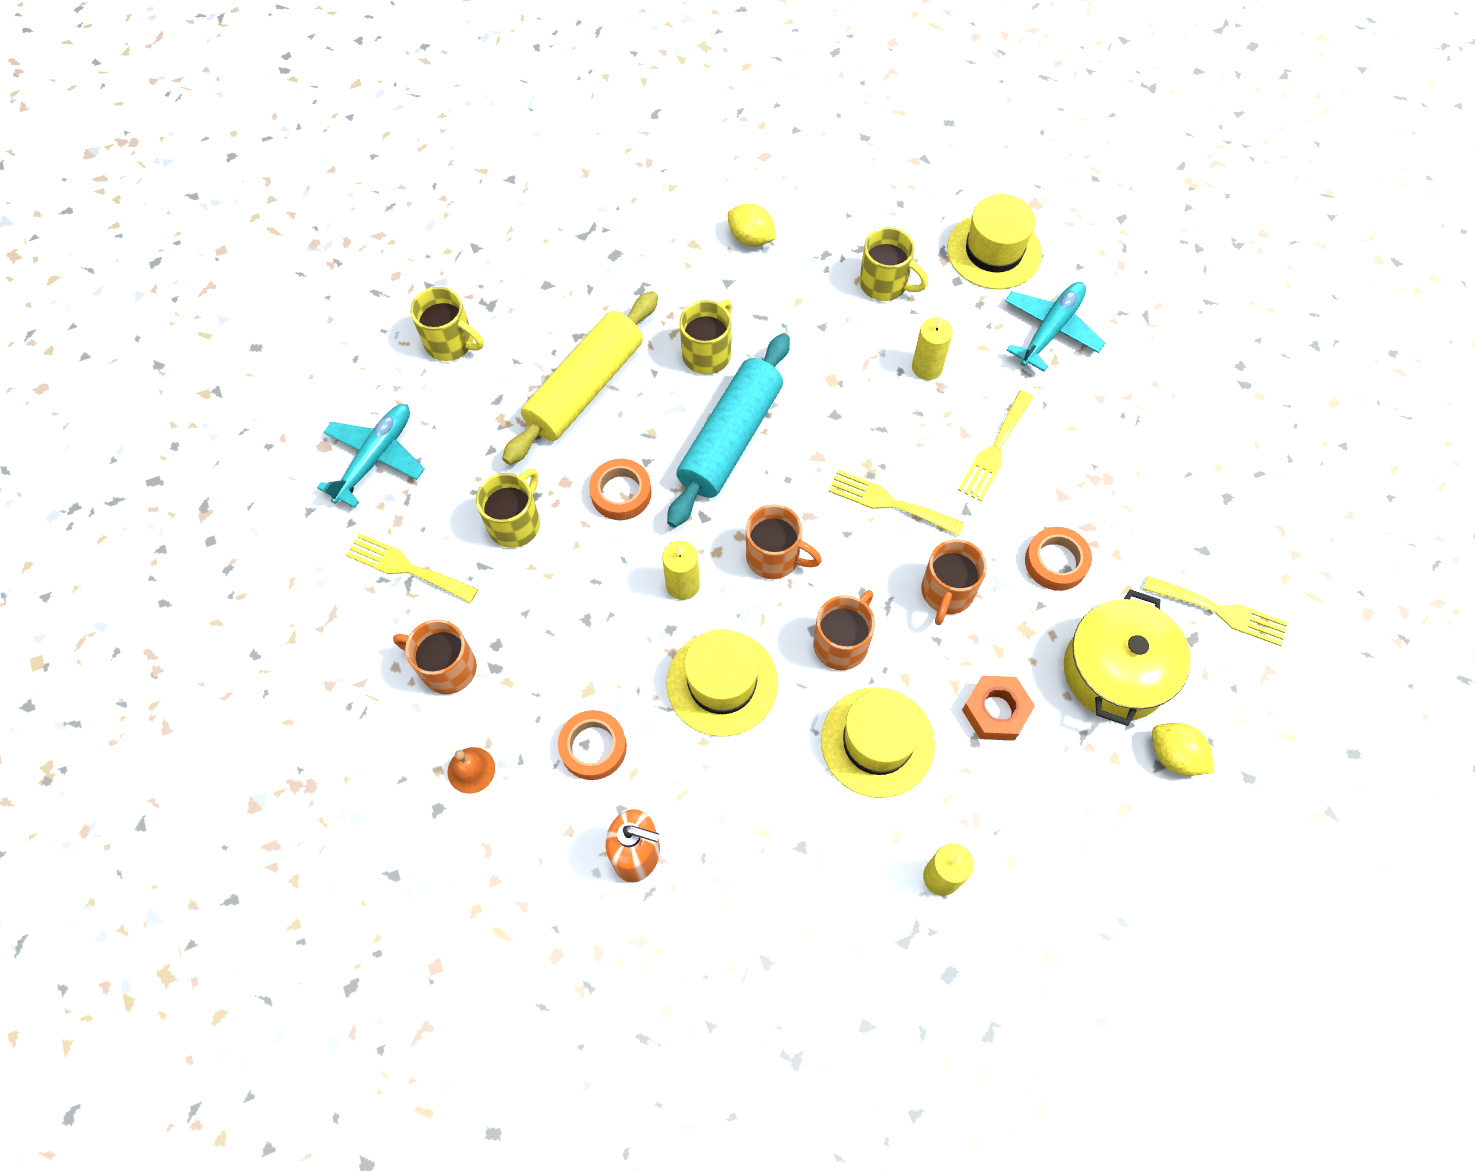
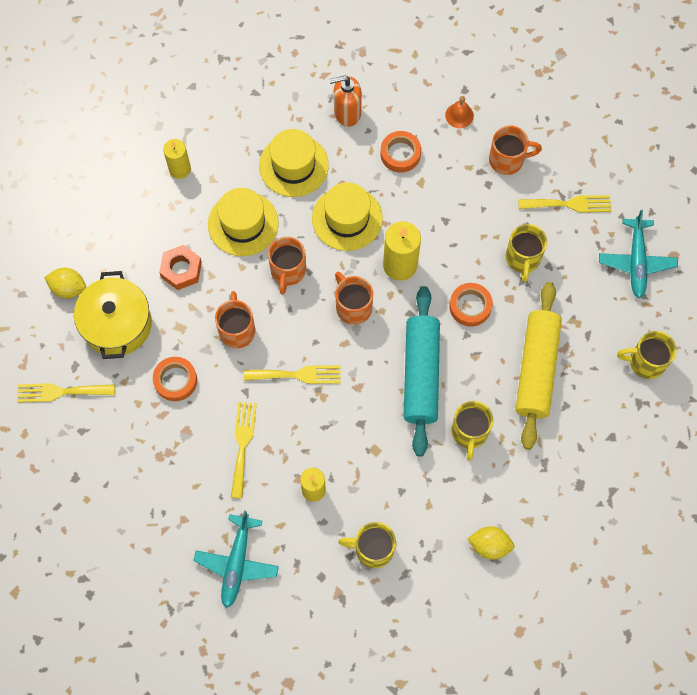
camera: 155 degrees right, 5 degrees up
(683, 585) = (400, 265): yellow candle -> yellow candle, size x1.53
(775, 557) = (353, 306): orange mug -> orange mug turned 60 degrees clockwise
(994, 251) = (304, 618): yellow hat -> yellow hat (293, 165)

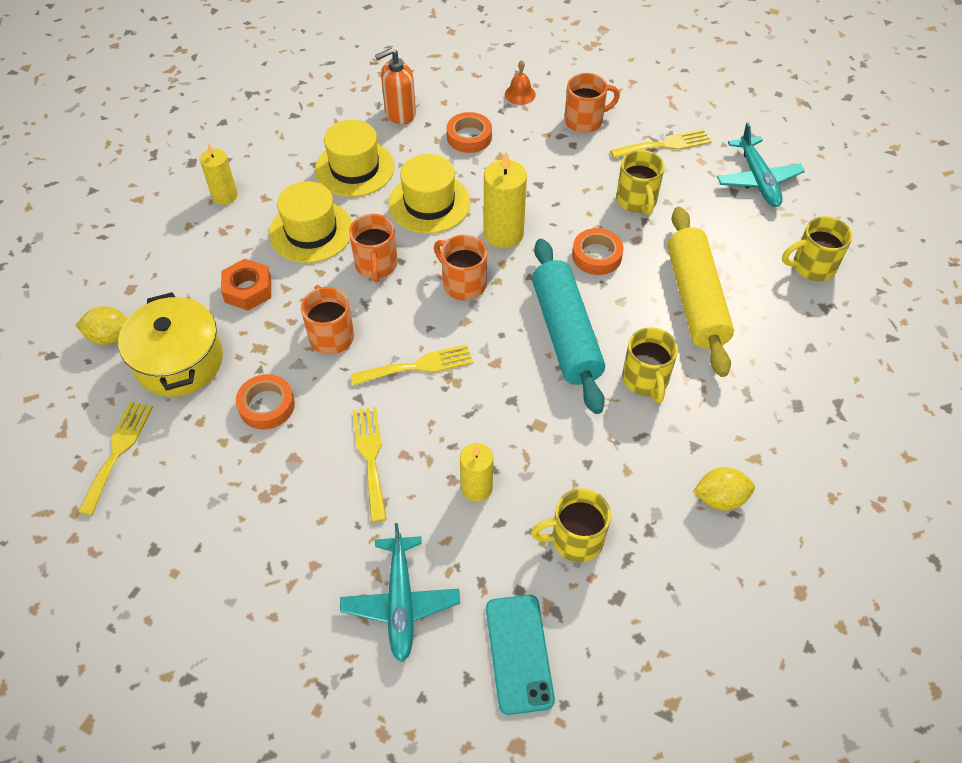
camera: 15 degrees left, 15 degrees down
(61, 392) = (118, 451): yellow fork -> yellow fork turned 120 degrees clockwise
(308, 621) = (519, 653): none -> turquoise phone

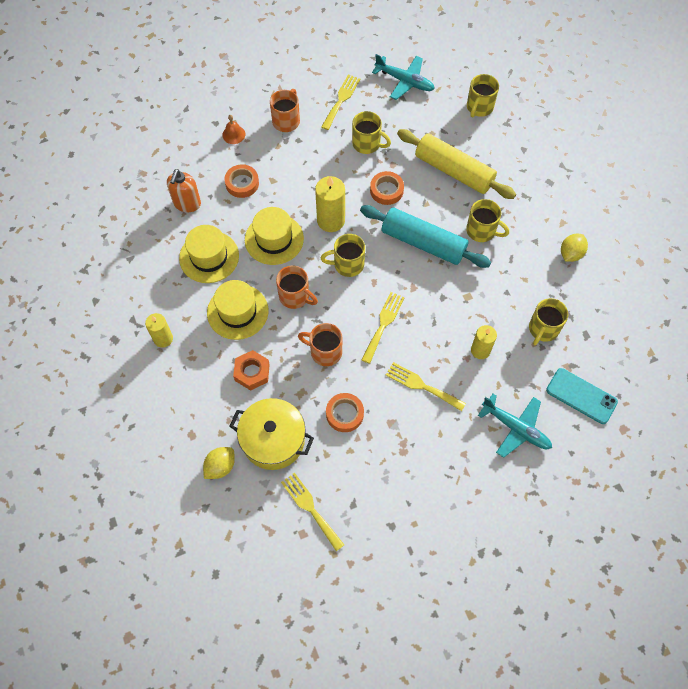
camera: 50 degrees left, 10 degrees up
(463, 283) = (347, 264): orange mug -> yellow mug

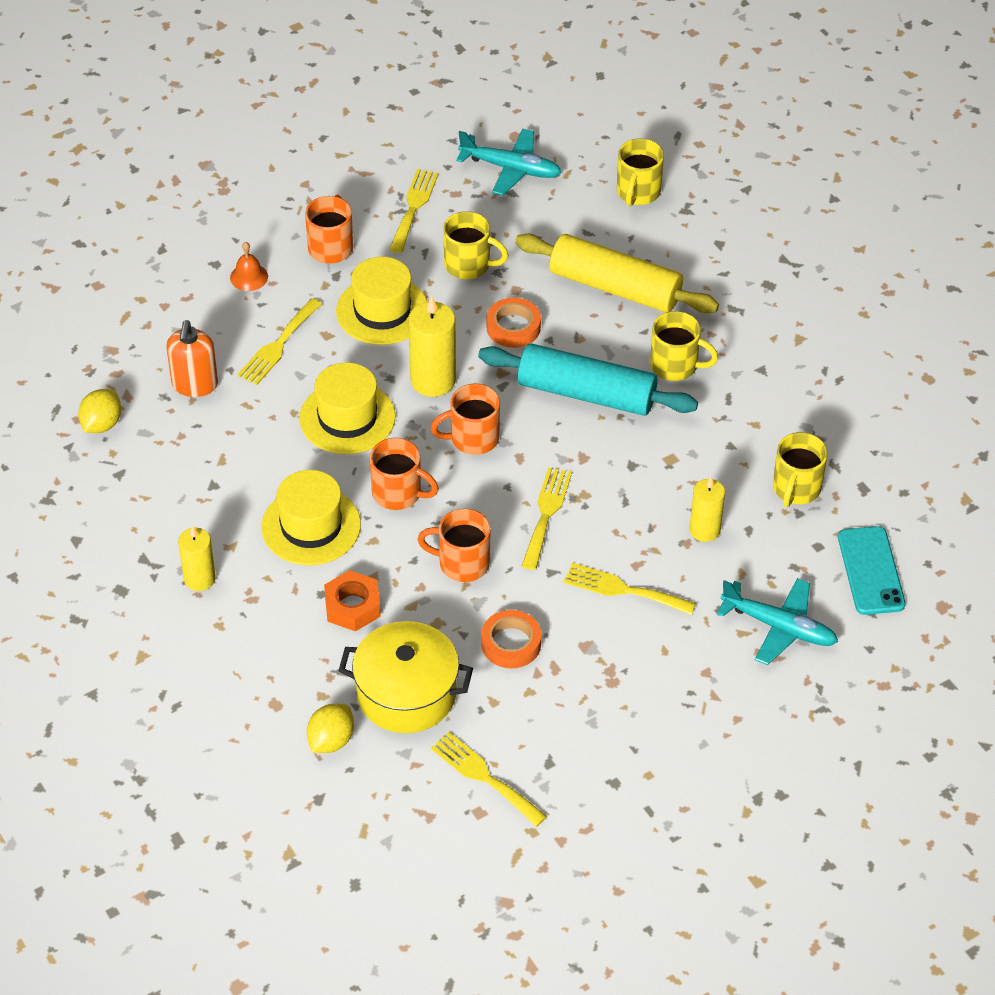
camera: 10 degrees left, 15 degrees down
(209, 257) = (248, 455): yellow hat -> yellow hat (382, 311)
(242, 183) = (278, 345): orange tape -> yellow fork
(347, 264) = (472, 438): yellow mug -> orange mug
(571, 254) = (820, 380): yellow lemon -> yellow lemon (101, 424)
(581, 396) = (871, 571): turquoise phone -> turquoise phone turned 60 degrees clockwise

